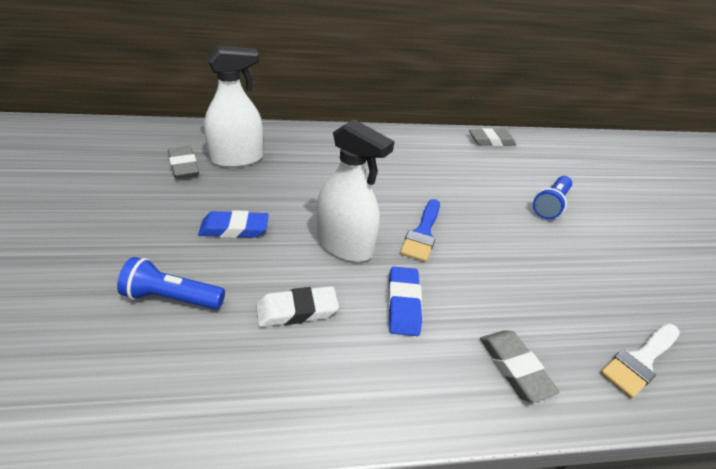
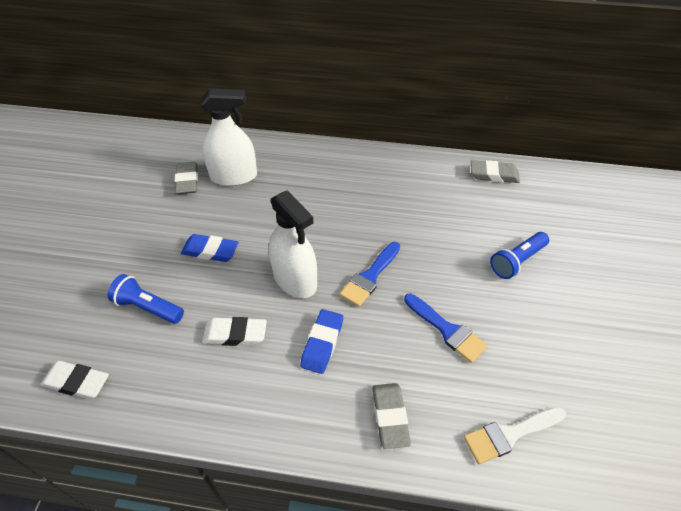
camera: 20 degrees right, 10 degrees up
(88, 408) = (77, 382): none -> white eraser
(523, 271) = (447, 330): none -> blue brush

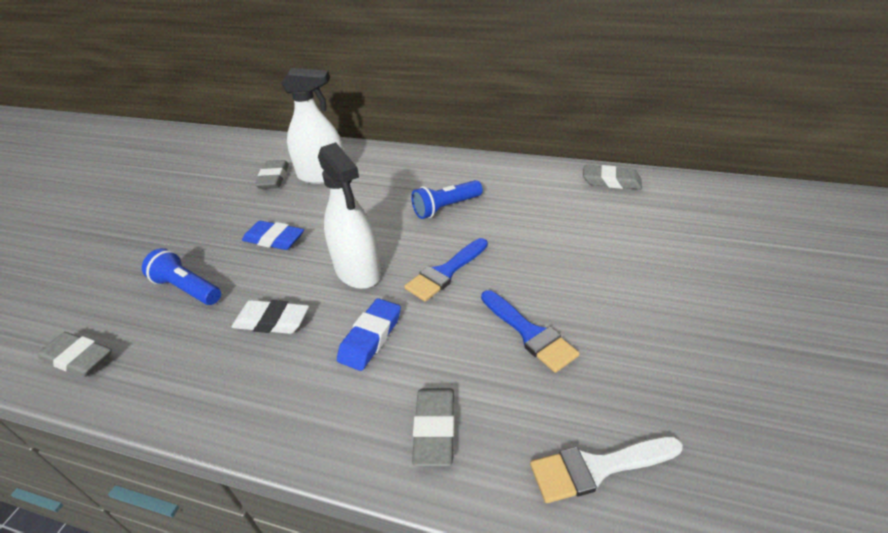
camera: 10 degrees right, 10 degrees down
(77, 382) = (78, 358): white eraser -> grey eraser
(517, 261) = (630, 265): blue flashlight -> blue flashlight (446, 208)

